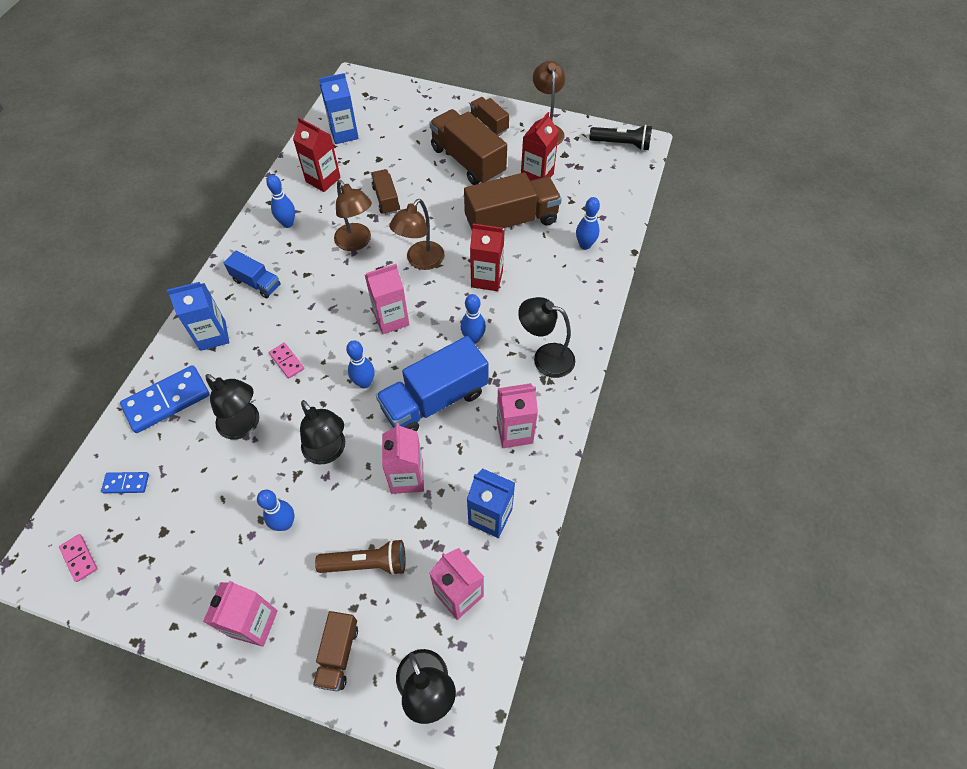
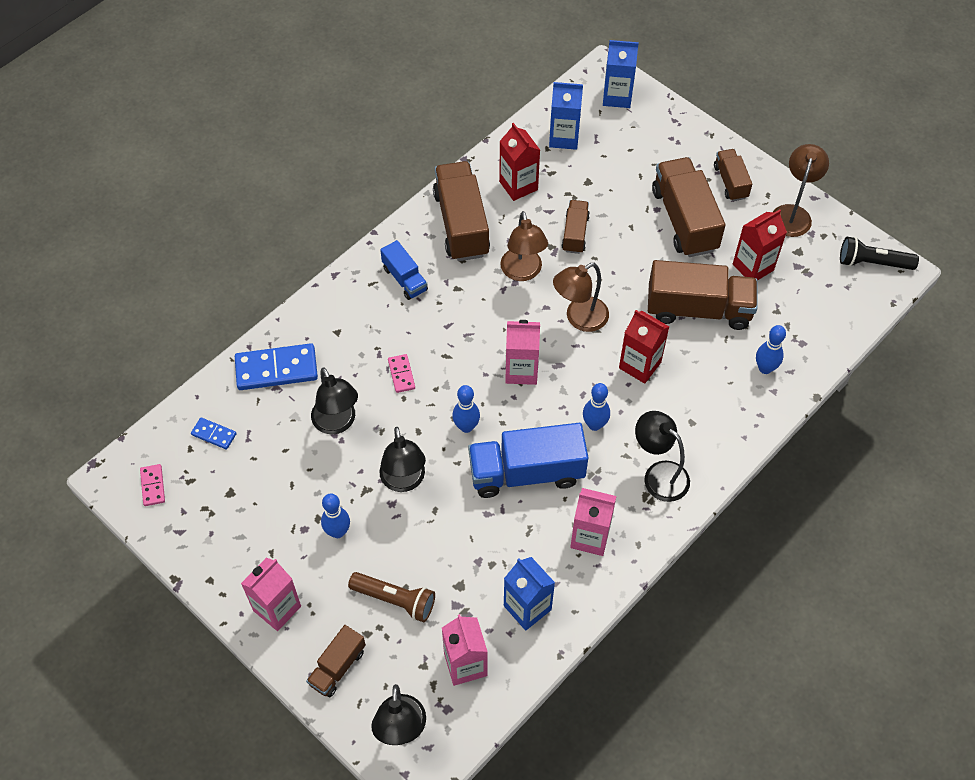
camera: 25 degrees right, 0 degrees up
(213, 335) = (342, 319): blue carton -> blue carton (617, 97)
(288, 223) = (461, 224): blue bowling pin -> brown truck
(407, 477) = (466, 537): pink carton -> none
(621, 144) = (872, 263): black flashlight -> black flashlight turned 150 degrees clockwise

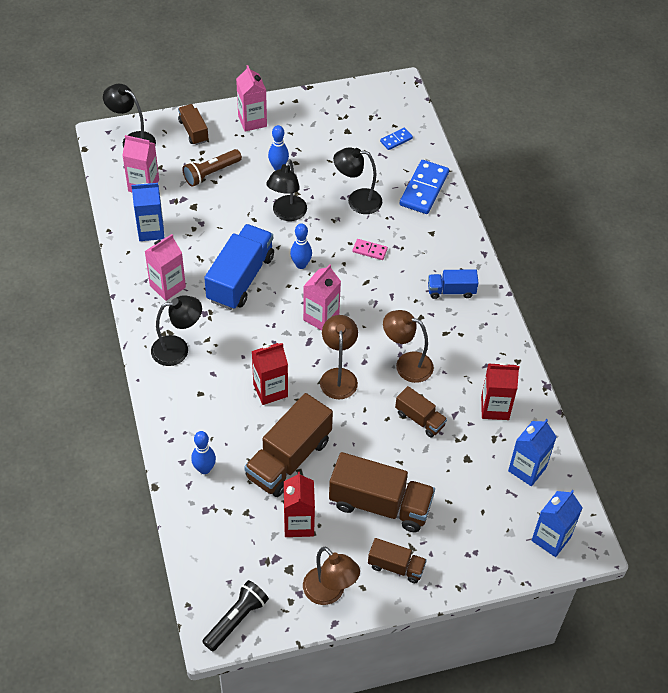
camera: 120 degrees right, 5 degrees down
(153, 486) = (380, 100): pink domino -> none
(404, 481) = (287, 214): black lamp -> black lamp turned 90 degrees counterclockwise
(461, 224) = (480, 350): brown truck -> none
(594, 425) = (245, 335): blue bowling pin -> none

